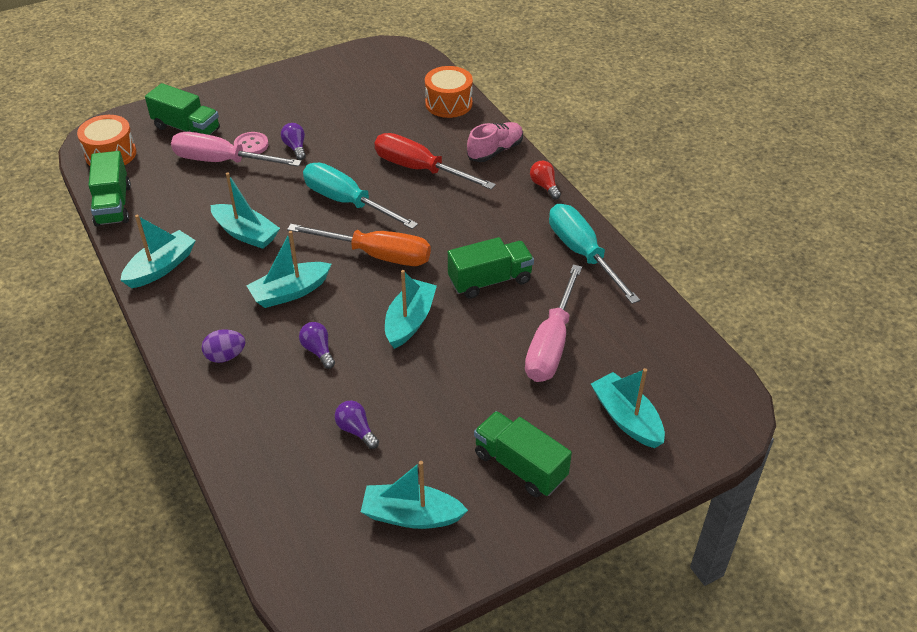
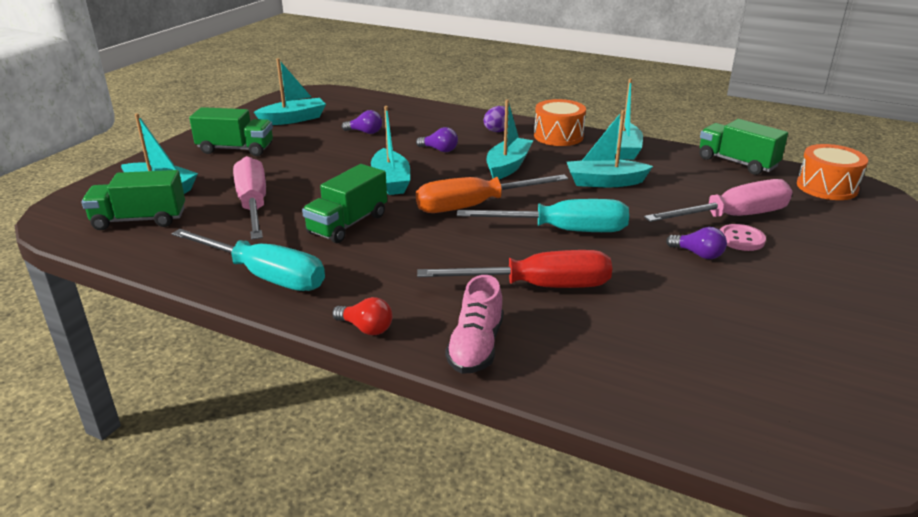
camera: 145 degrees right, 15 degrees down
(186, 128) = (827, 228): green truck -> green truck (140, 220)
(448, 103) = (627, 390): orange drum -> orange drum (558, 136)

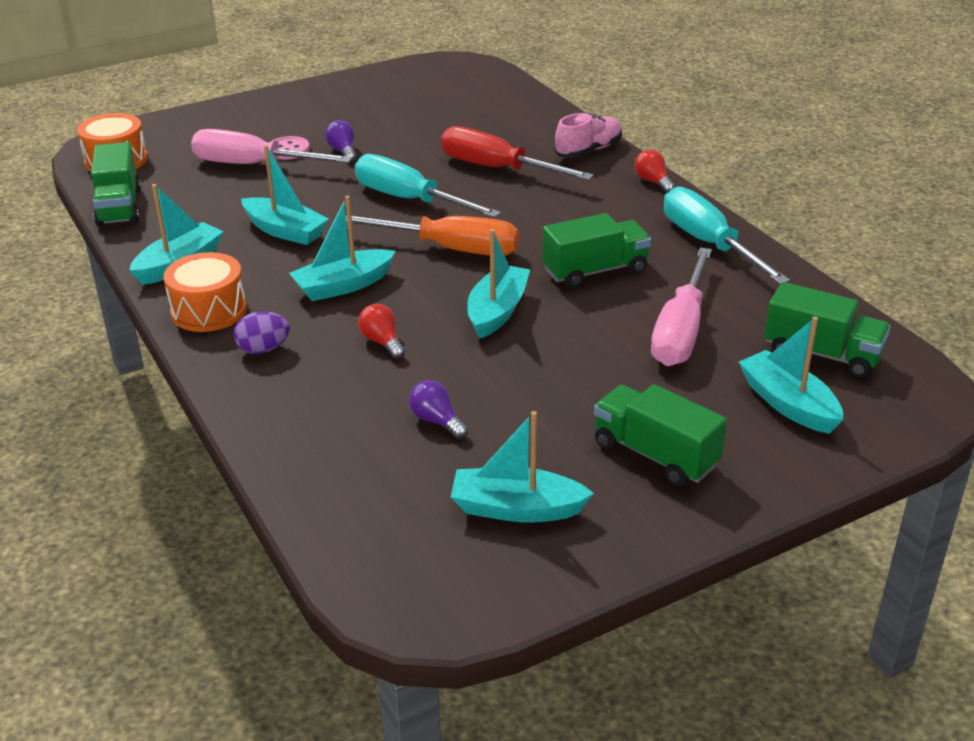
camera: 145 degrees left, 5 degrees up
(439, 150) = (382, 342): purple light bulb -> red light bulb

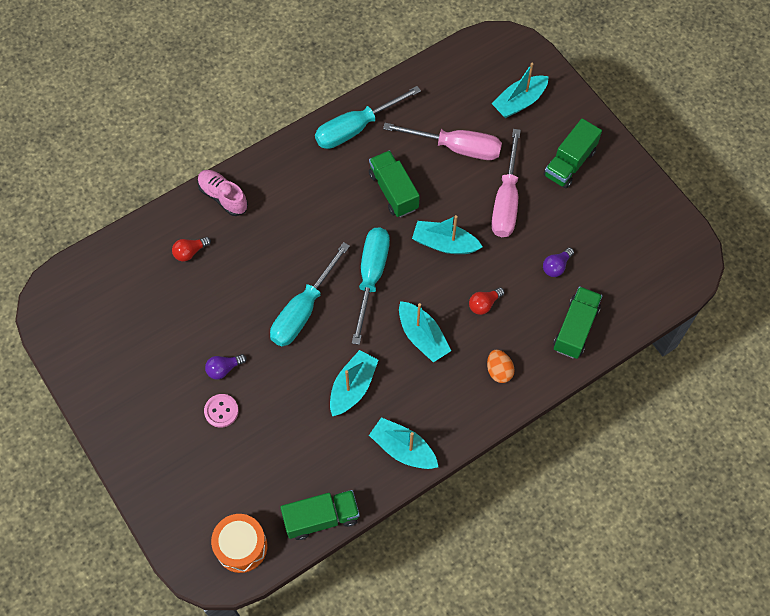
camera: 95 degrees left, 30 degrees up
(209, 310) = (459, 414): orange drum -> none
(253, 165) = (249, 432): pink screwdriver -> pink screwdriver (506, 200)
(263, 349) = (499, 371): purple egg -> orange egg
(450, 249) = (371, 277): orange screwdriver -> turquoise screwdriver
(497, 168) = (253, 256): red screwdriver -> none
(516, 508) = (620, 224): turquoise boat -> none
(653, 182) = (272, 156): red light bulb -> red light bulb (190, 252)
(822, 354) = (472, 82): green truck -> green truck (575, 329)

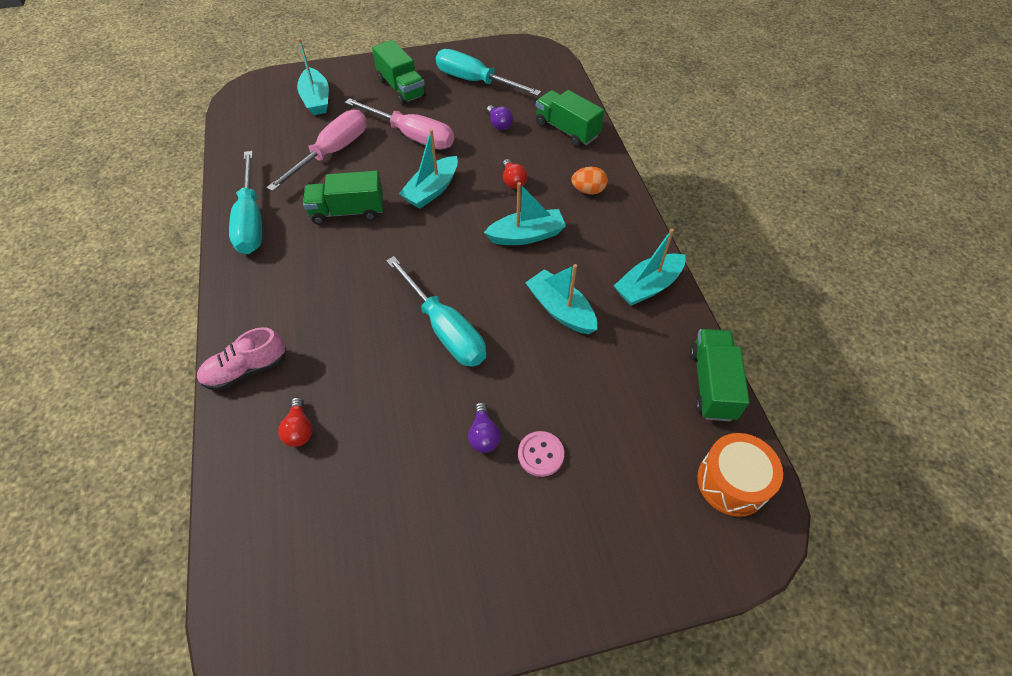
camera: 70 degrees left, 10 degrees down
(371, 277) = (436, 257): turquoise screwdriver -> turquoise screwdriver (475, 81)

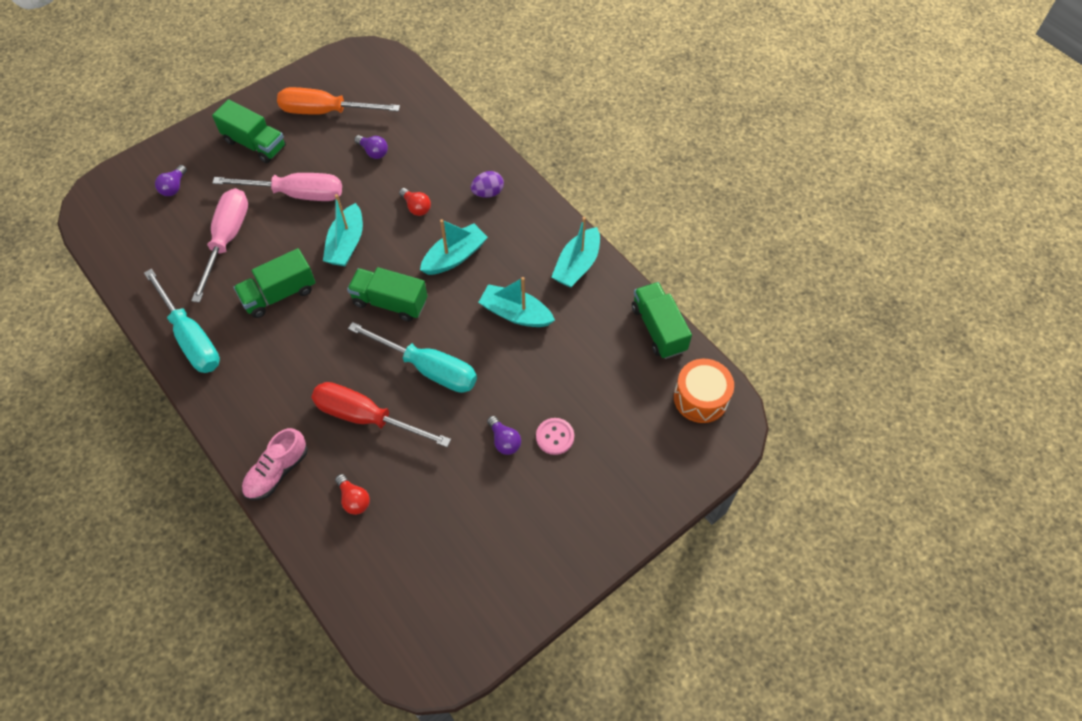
camera: 25 degrees left, 5 degrees up
(316, 99) = (174, 187): turquoise boat -> purple light bulb
(359, 352) = (366, 417): none -> red screwdriver
(475, 81) = (326, 112): turquoise screwdriver -> orange screwdriver
(567, 130) = (440, 136): green truck -> green truck (390, 302)
(588, 190) = (488, 193): orange egg -> purple egg

